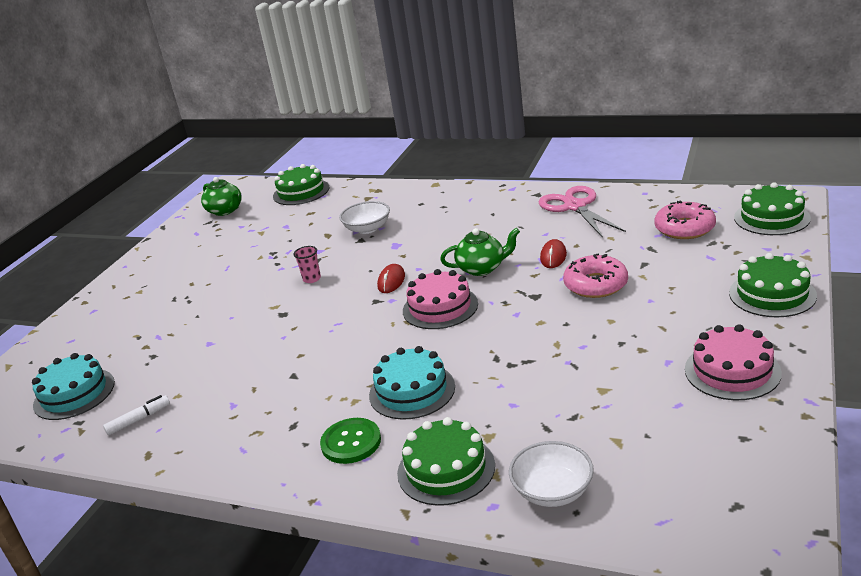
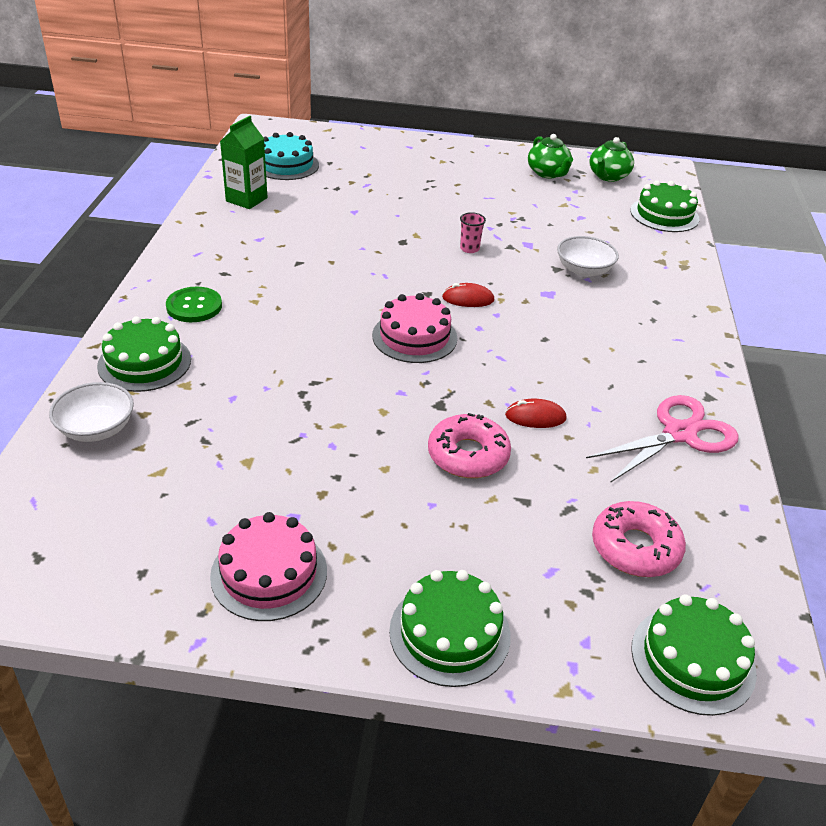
camera: 70 degrees right, 10 degrees up
(139, 419) = (246, 199): white marker -> green carton
(412, 391) = (265, 332): turquoise cake -> none
(482, 268) = (501, 361): green teapot -> green teapot (548, 173)

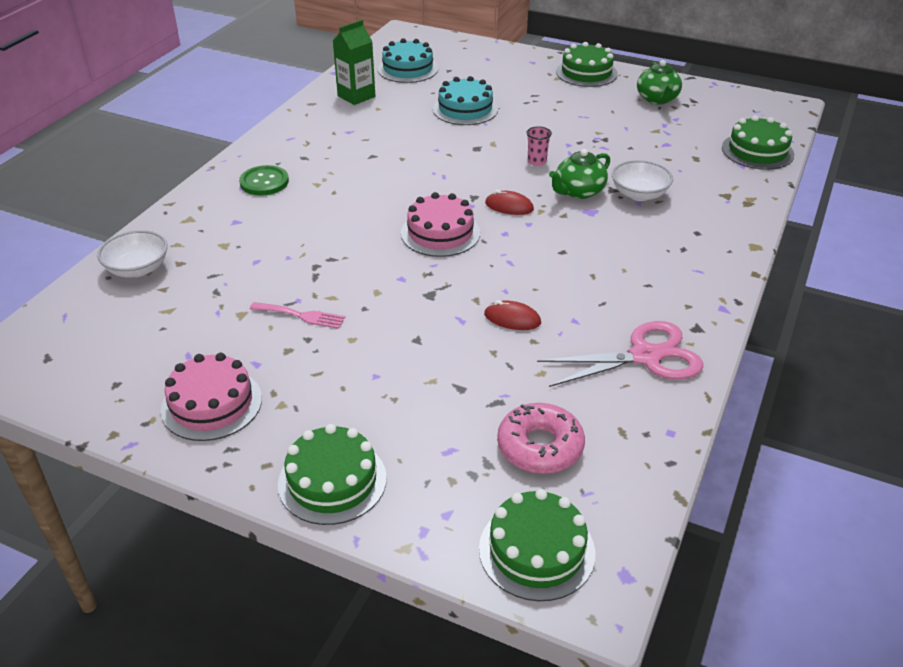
camera: 20 degrees right, 0 degrees up
(144, 362) = (201, 222): green cake -> green cake (586, 73)
(316, 451) = (301, 316): none -> pink fork
(369, 202) = (465, 109): none -> turquoise cake
(468, 455) = (431, 341): pink donut -> none
(608, 176) = (719, 108): green teapot -> green teapot (578, 191)

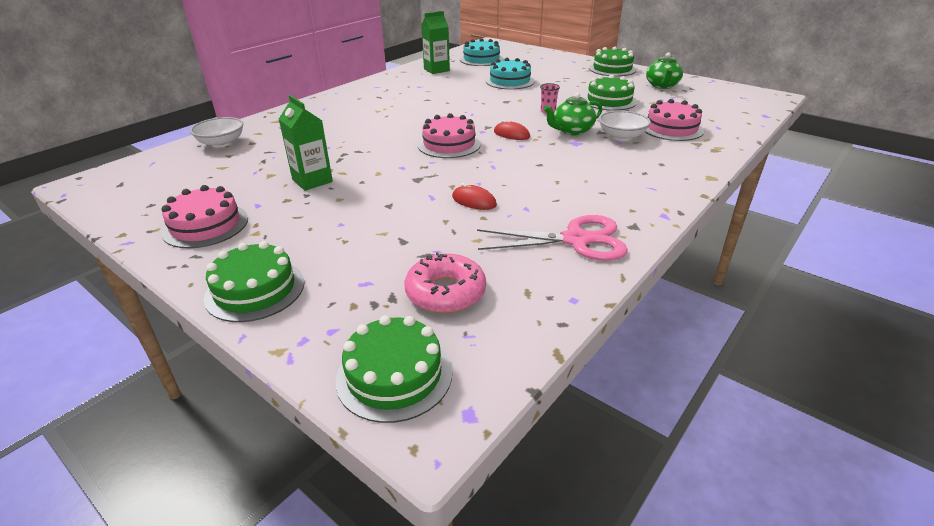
camera: 15 degrees right, 5 degrees down
(264, 182) = (342, 107): green button -> none
(301, 316) = (312, 181): pink fork -> green carton
(691, 174) = (671, 128): none -> pink cake
(757, 151) = (735, 120): green cake -> green cake (609, 100)

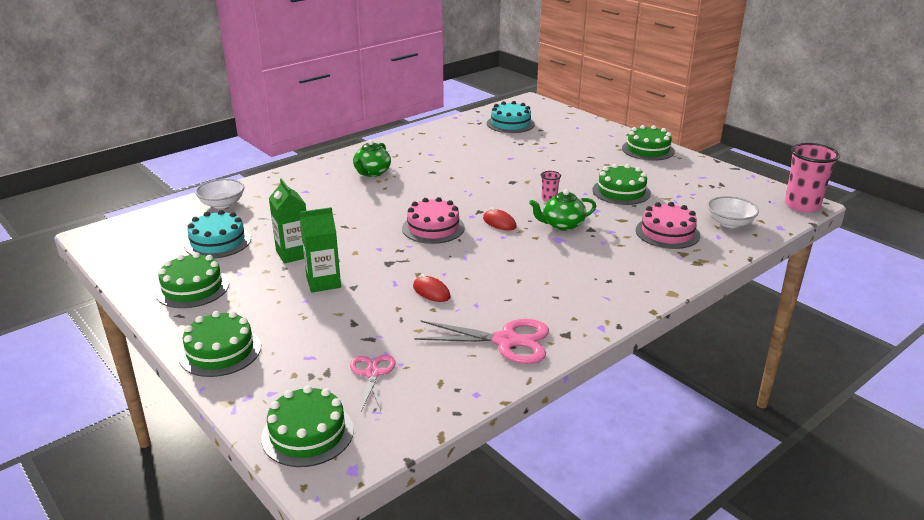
camera: 10 degrees right, 5 degrees down
(205, 225) = (192, 288): pink cake -> green cake
(436, 70) = (457, 134): green carton -> green carton (323, 282)
(445, 292) = (372, 373): pink donut -> pink scissors
(510, 81) = (528, 156): turquoise cake -> turquoise cake (218, 242)
(621, 136) = (609, 237): white bowl -> white bowl (729, 223)
(662, 86) = (690, 177): green teapot -> green teapot (372, 173)
(770, 98) = (802, 205): none -> pink cup

